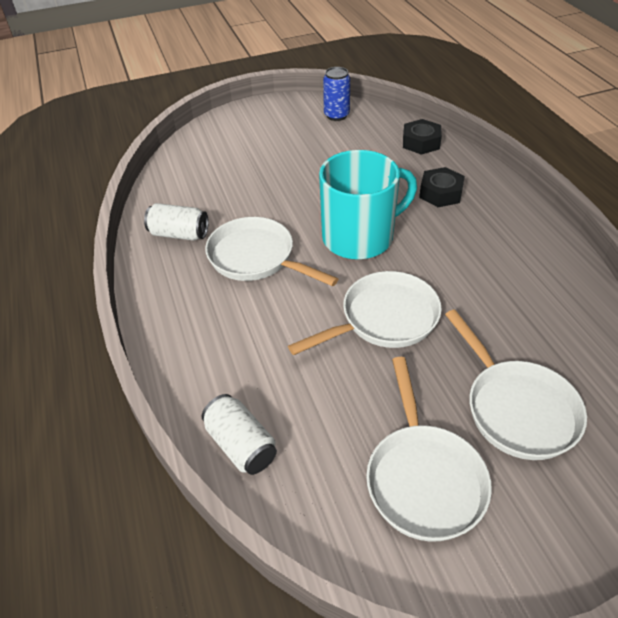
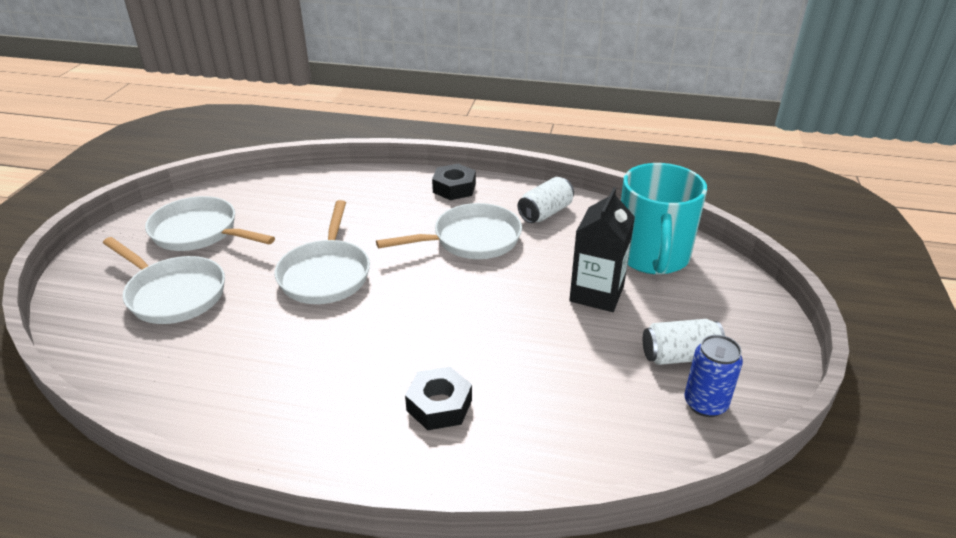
camera: 120 degrees right, 10 degrees down
(241, 445) = (313, 183): white can -> white can (679, 356)
(273, 174) = (596, 293): none -> black carton
(360, 237) = (433, 306): turquoise mug -> turquoise mug (652, 256)
(421, 142) = (564, 455): black nut -> black nut (454, 188)
(516, 408) = (173, 294): white pan -> white pan turned 150 degrees counterclockwise

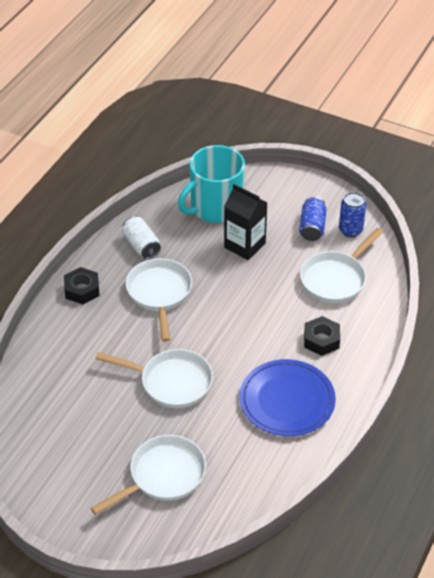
camera: 75 degrees left, 10 degrees up
(199, 232) = (79, 462): white pan -> white pan (335, 279)
(307, 385) = (287, 400): none -> blue plate
(652, 256) = (215, 207): turquoise mug -> turquoise mug turned 120 degrees clockwise
(679, 356) = (312, 227): white can -> blue can

